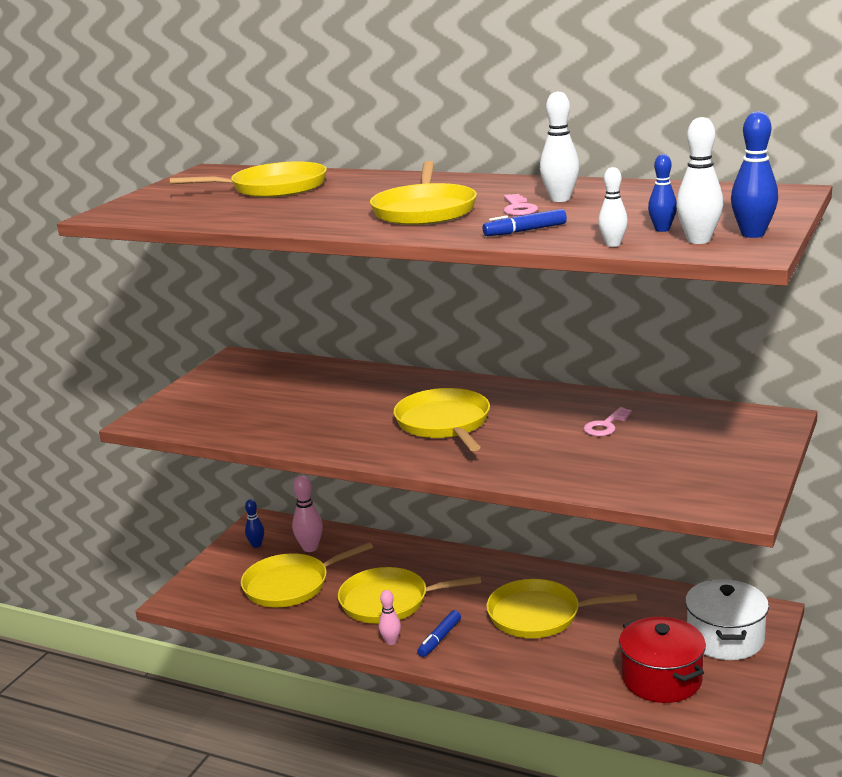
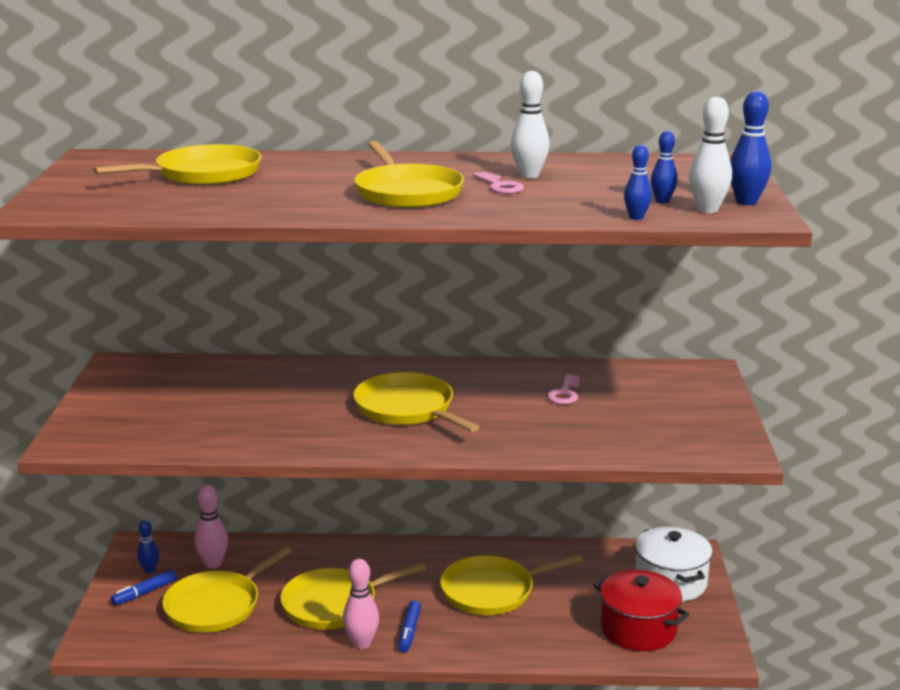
camera: 25 degrees left, 0 degrees up
(391, 641) = (361, 643): pink bowling pin -> pink bowling pin, size x1.56
(525, 231) = (536, 208): blue marker -> blue marker (145, 593)
(613, 244) = (636, 217): white bowling pin -> blue bowling pin

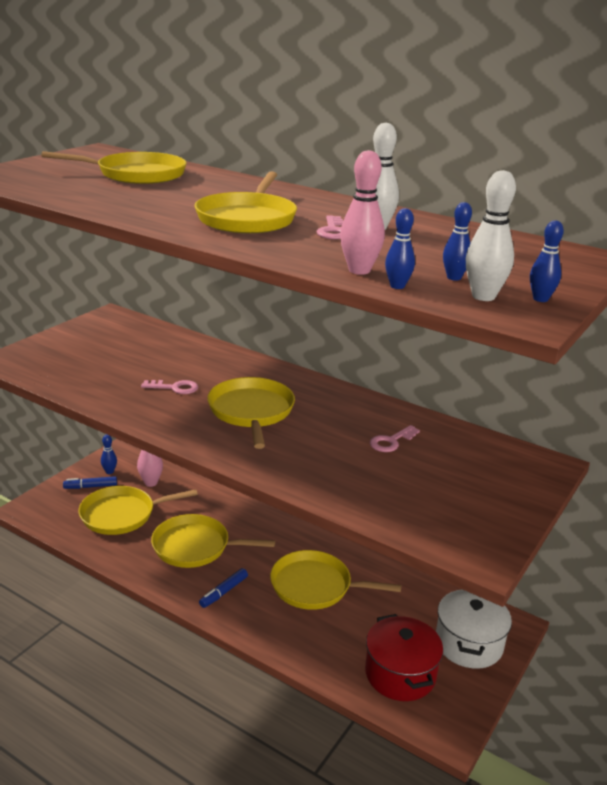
camera: 30 degrees right, 5 degrees up
(300, 412) = (174, 388): none -> pink key
(361, 643) = (182, 586): pink bowling pin -> pink bowling pin (359, 270)
(746, 202) = (540, 299): blue bowling pin -> blue bowling pin, size x0.64

